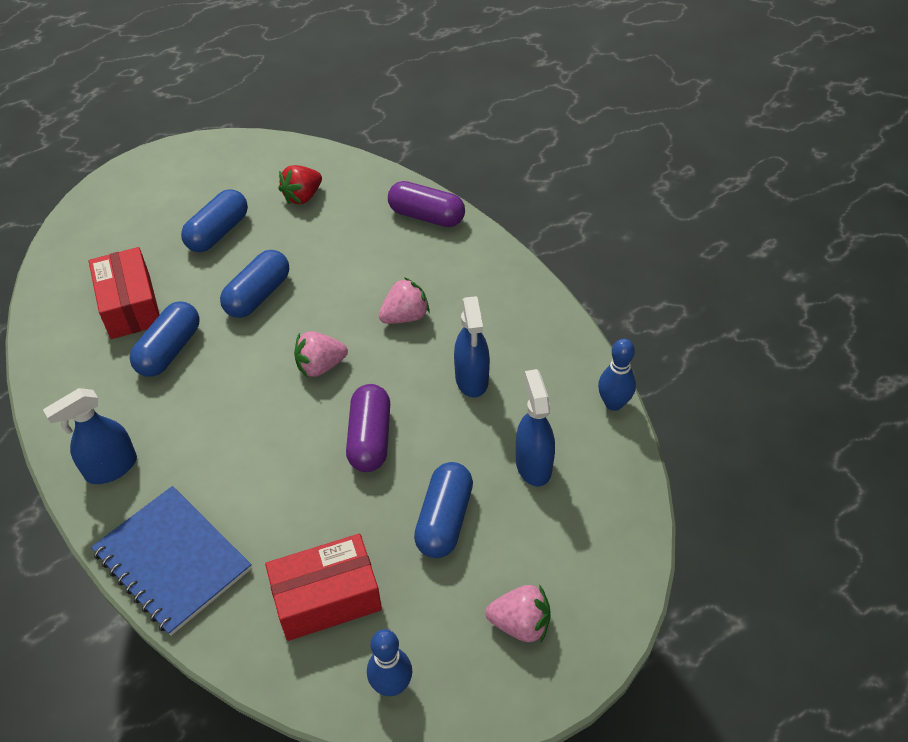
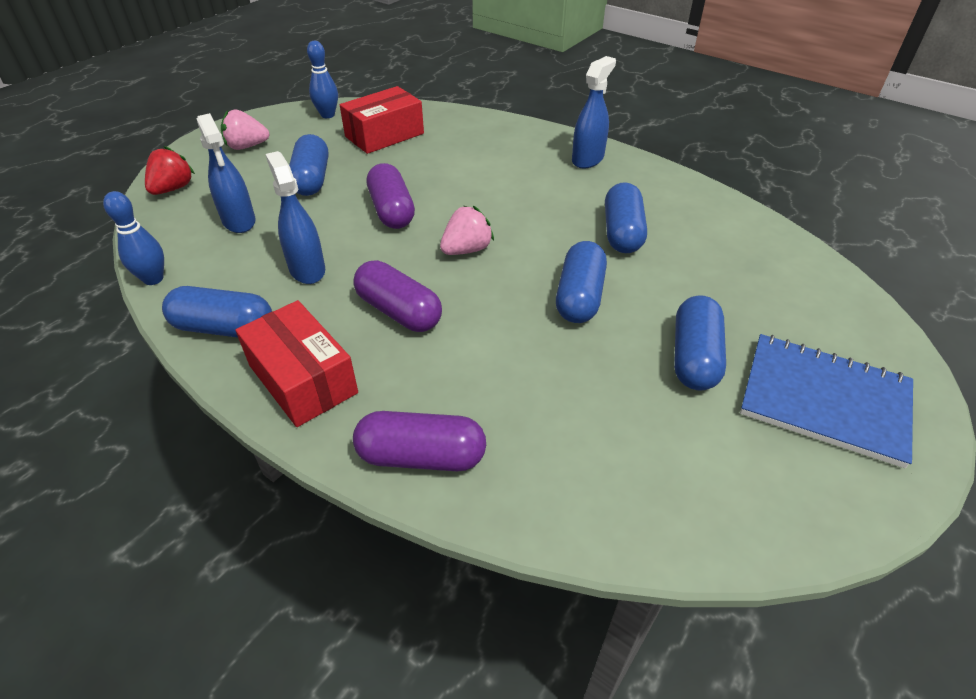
camera: 160 degrees right, 5 degrees down
(130, 306) = (702, 259): red box -> red box (303, 379)
(172, 561) = (499, 131): blue notebook -> blue notebook (824, 400)
(303, 197) = (628, 442): red strawberry -> red strawberry (173, 189)
(405, 317) = (399, 311): pink strawberry -> purple capsule
(547, 335) = (224, 328): none -> blue capsule

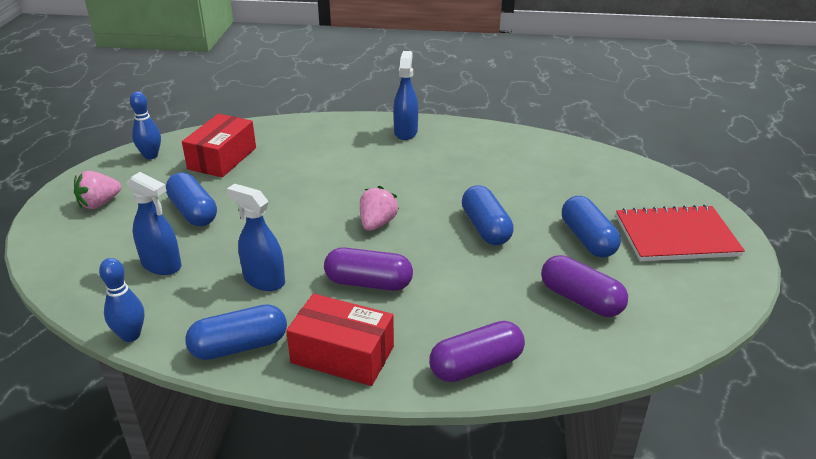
camera: 30 degrees left, 10 degrees down
(173, 189) = (63, 260): red strawberry -> none
(391, 211) = (289, 214): purple capsule -> purple capsule (581, 299)
(622, 232) = (476, 176): blue capsule -> none
(824, 400) = (676, 236): blue notebook -> red notebook

